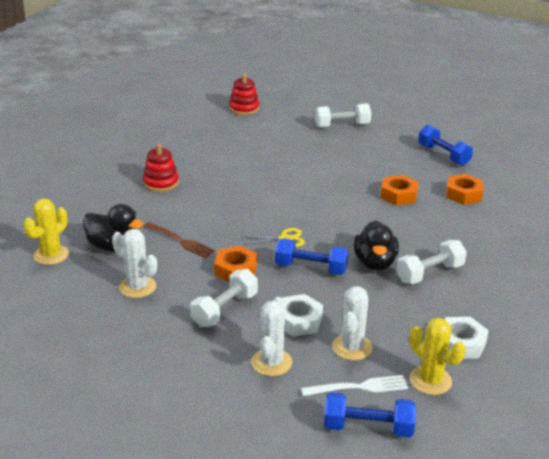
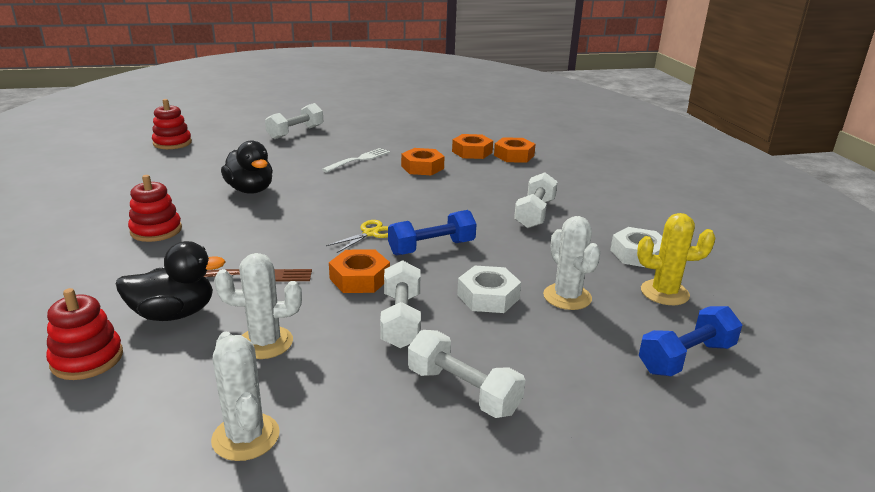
camera: 40 degrees left, 5 degrees down
(51, 255) = (87, 359): yellow cactus -> red stacking toy
(202, 369) = (463, 391): none -> white dumbbell
(271, 362) = (520, 346): white cactus -> white cactus (246, 437)
(358, 387) = (625, 327): white fork -> white fork (358, 160)
(375, 263) = (480, 222): black duck -> black duck (250, 190)
(443, 155) = (415, 131): blue dumbbell -> none
(497, 211) = (514, 155): none -> orange nut

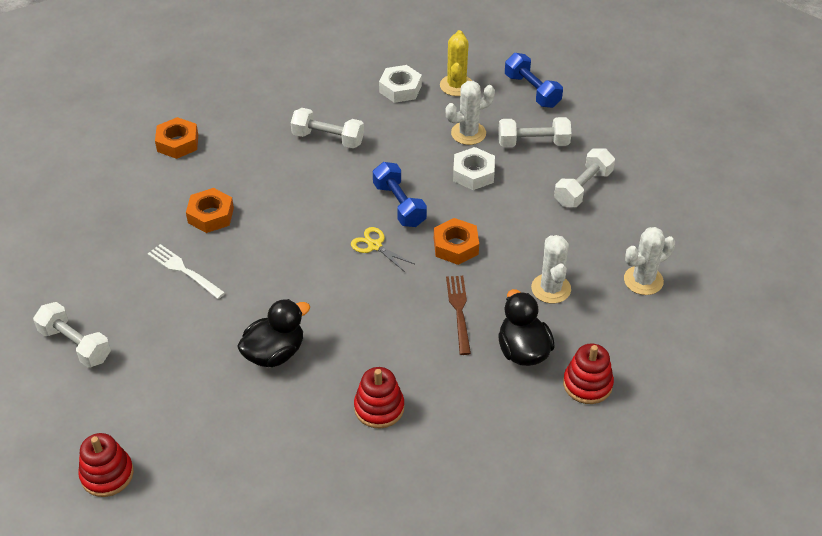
camera: 90 degrees left, 20 degrees up
(401, 320) = (511, 219): white dumbbell -> white dumbbell (533, 143)
(472, 152) = (164, 175): orange nut -> none

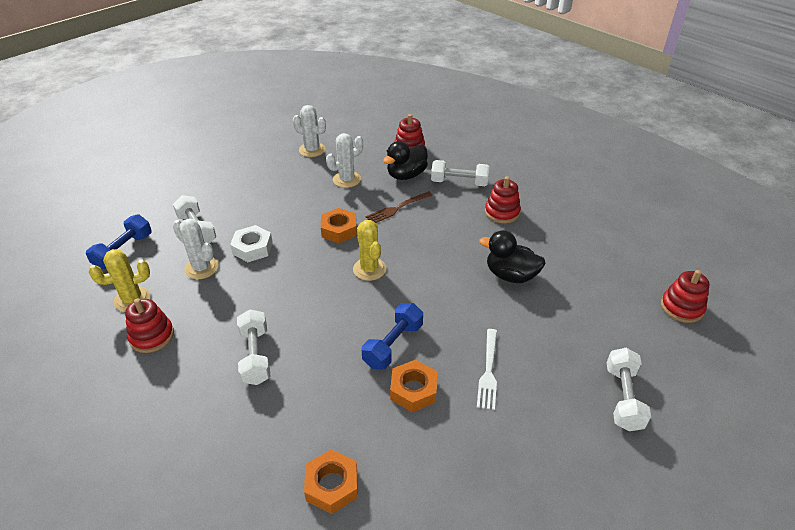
camera: 120 degrees left, 5 degrees down
(374, 246) = (369, 269): yellow scissors -> yellow cactus
(399, 205) = (315, 274): blue dumbbell -> blue dumbbell (393, 345)
(400, 89) = (152, 336): white nut -> red stacking toy
(583, 188) = (238, 193): white dumbbell -> white dumbbell (459, 182)

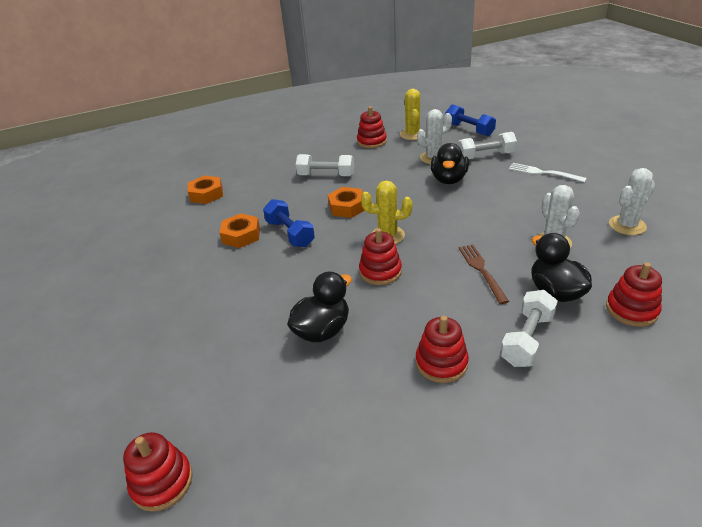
camera: 115 degrees right, 5 degrees down
(252, 248) = (448, 179): white nut -> black duck
(339, 230) = (456, 226): orange nut -> orange nut (347, 207)
(424, 261) = (380, 271): none -> red stacking toy
(488, 371) = (223, 277): white fork -> white fork (543, 173)
(623, 398) = (124, 353): white dumbbell -> none

